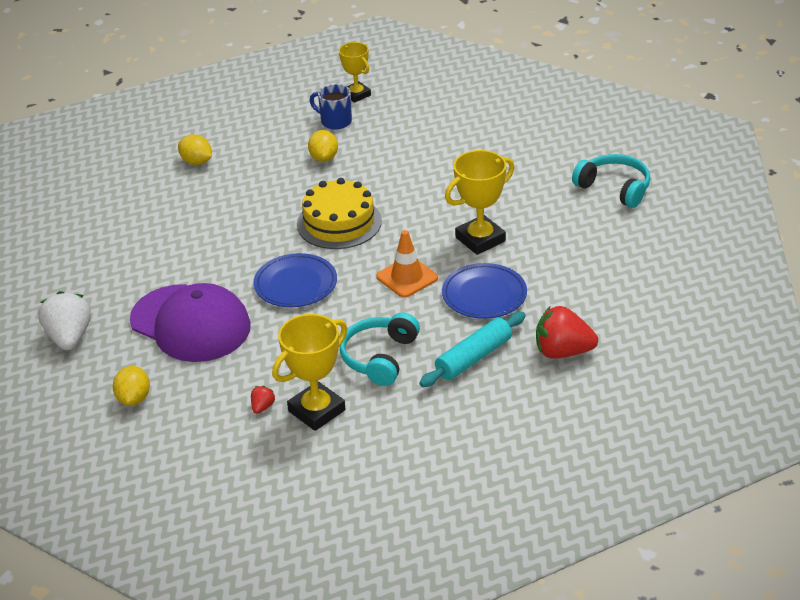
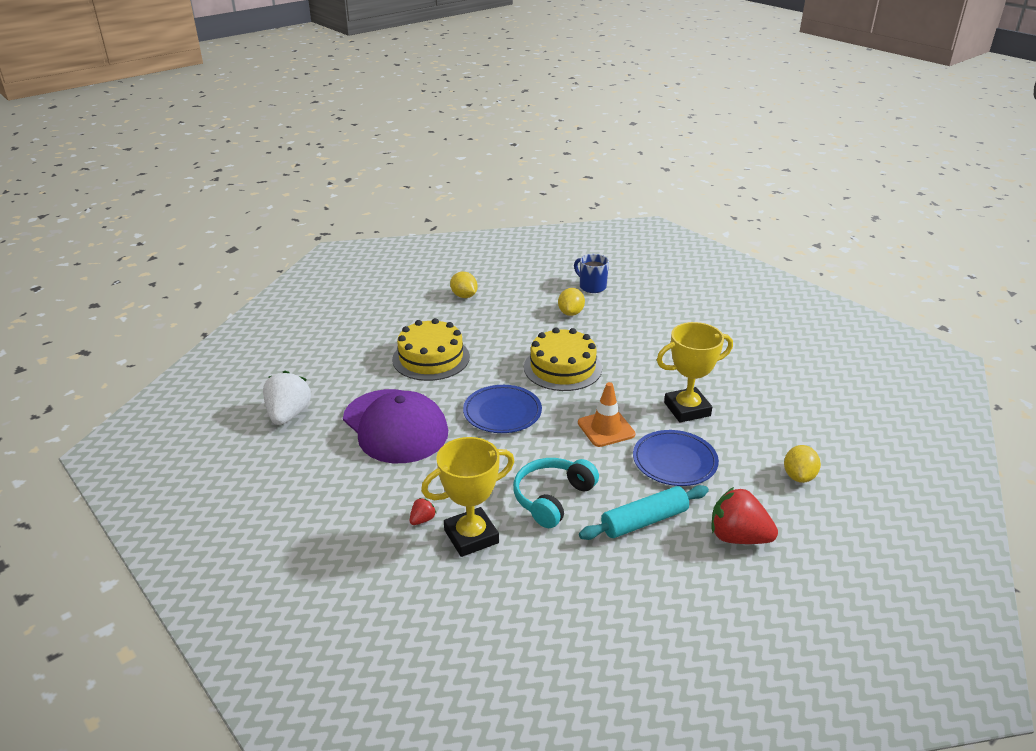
camera: 15 degrees right, 5 degrees down
(134, 398) = (313, 482): yellow lemon -> yellow lemon (799, 476)
(193, 242) = (431, 358): none -> yellow cake
(356, 95) = (618, 270): yellow trophy -> none
(614, 188) = (831, 390): turquoise headphones -> none

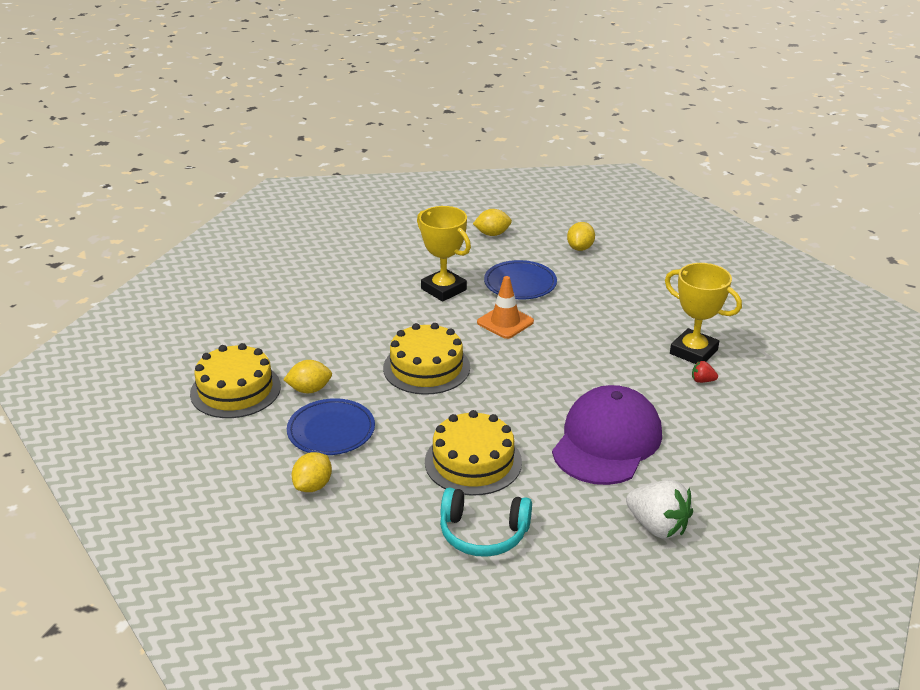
camera: 115 degrees left, 0 degrees up
(288, 415) = (657, 526): white strawberry -> white strawberry turned 120 degrees counterclockwise
(502, 412) = (529, 383): blue plate -> blue plate (331, 431)
(552, 498) = (616, 327): turquoise headphones -> turquoise headphones (483, 533)
(591, 286) = (235, 390): blue mug -> yellow cake
(644, 521) = (600, 284): turquoise rolling pin -> none
(738, 537) = (580, 248): red strawberry -> yellow lemon

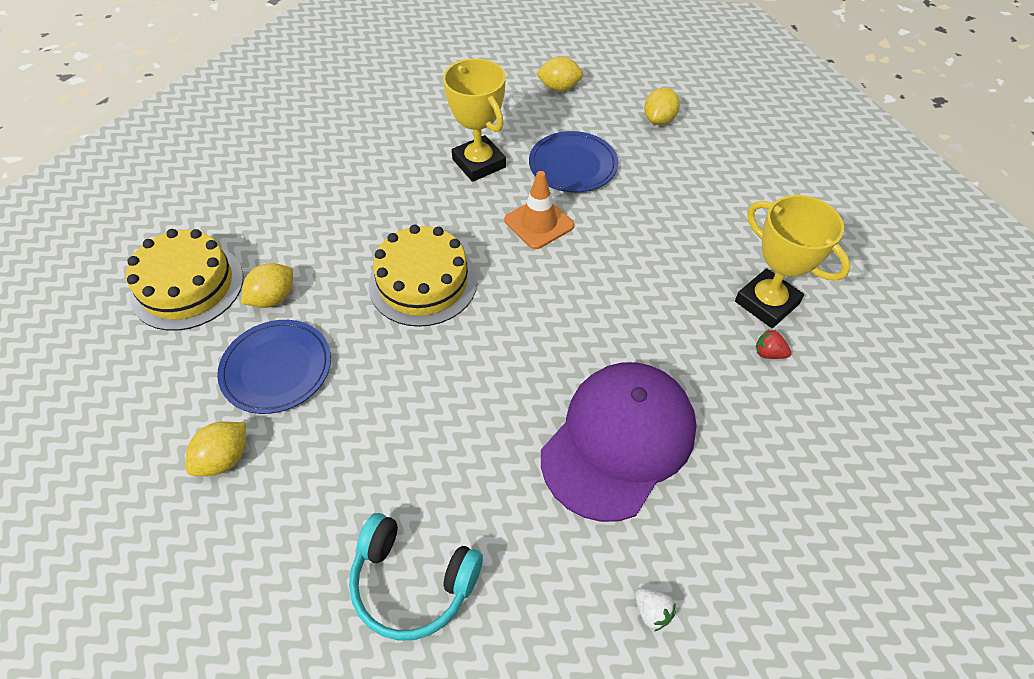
camera: 10 degrees right, 20 degrees up
(309, 389) = (273, 298): yellow lemon -> yellow lemon turned 45 degrees counterclockwise
(473, 462) = (435, 449): yellow cake -> none
(657, 526) = (652, 612): white strawberry -> white strawberry, size x0.45

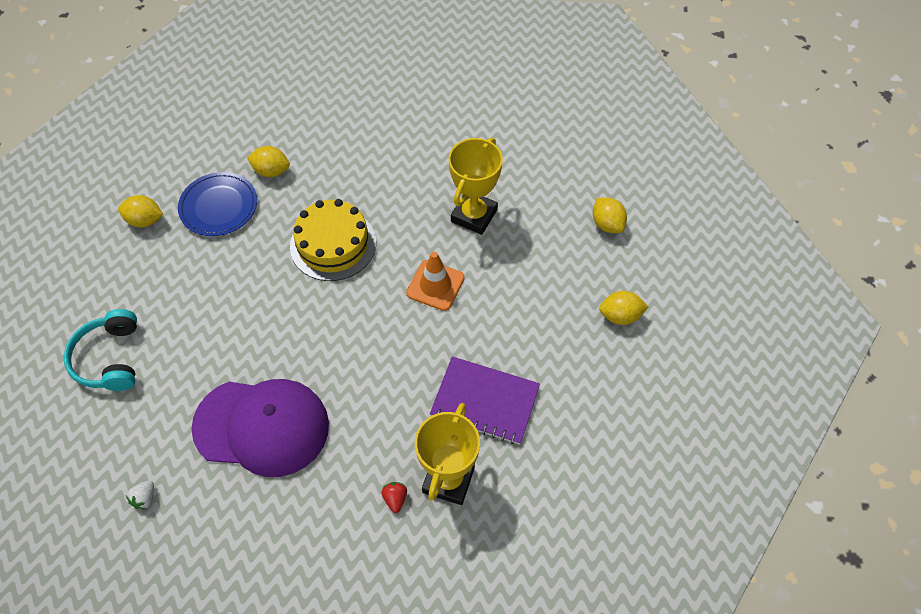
camera: 60 degrees right, 5 degrees up
(187, 286) = (255, 123): yellow cake -> none
(573, 165) = (515, 278): blue plate -> none
(694, 241) = (485, 402): none -> purple notebook

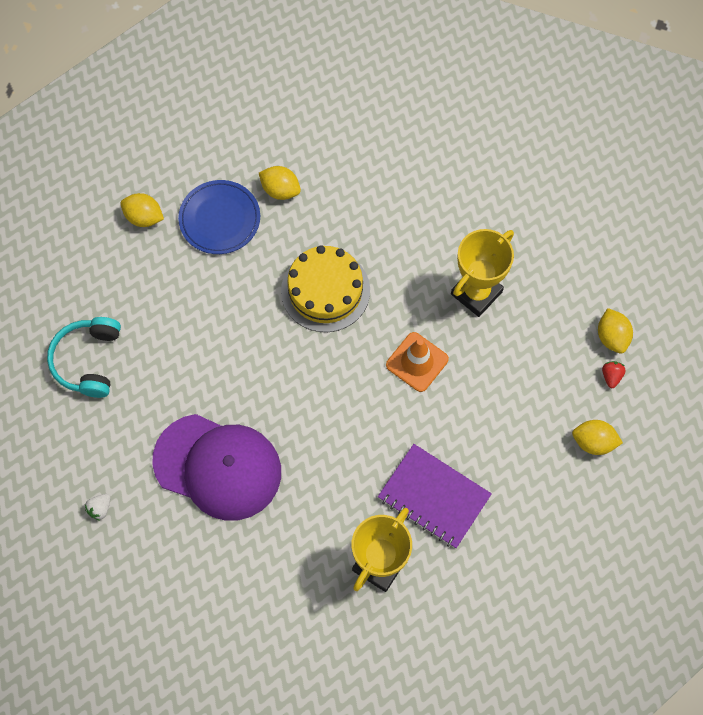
camera: 15 degrees right, 10 degrees up
(395, 499) = (326, 569): red strawberry -> red strawberry (611, 376)

